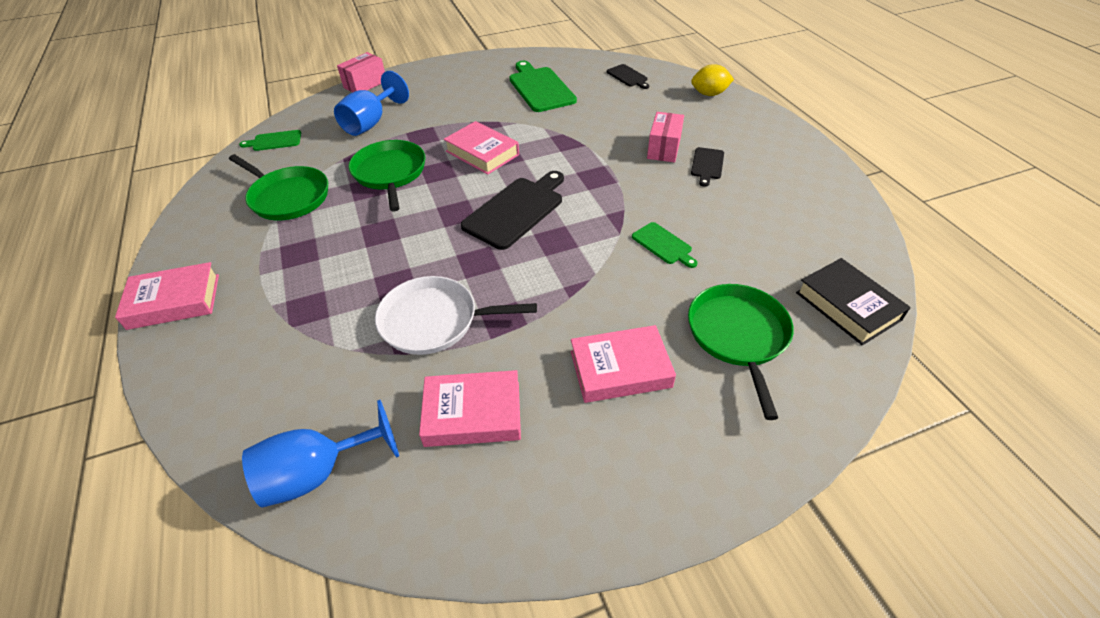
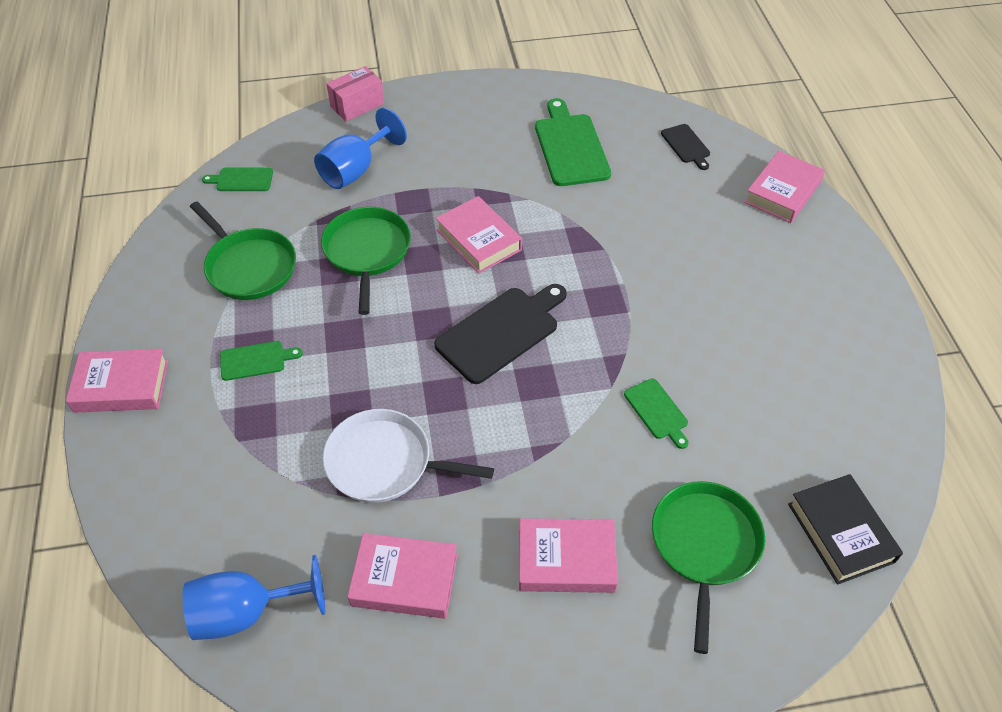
camera: 10 degrees right, 5 degrees up
(302, 262) = (255, 360): none -> green cutting board
(664, 148) = (698, 271): pink box -> none
(707, 165) = (744, 305): black cutting board -> none
(709, 94) = (782, 192): yellow lemon -> pink book

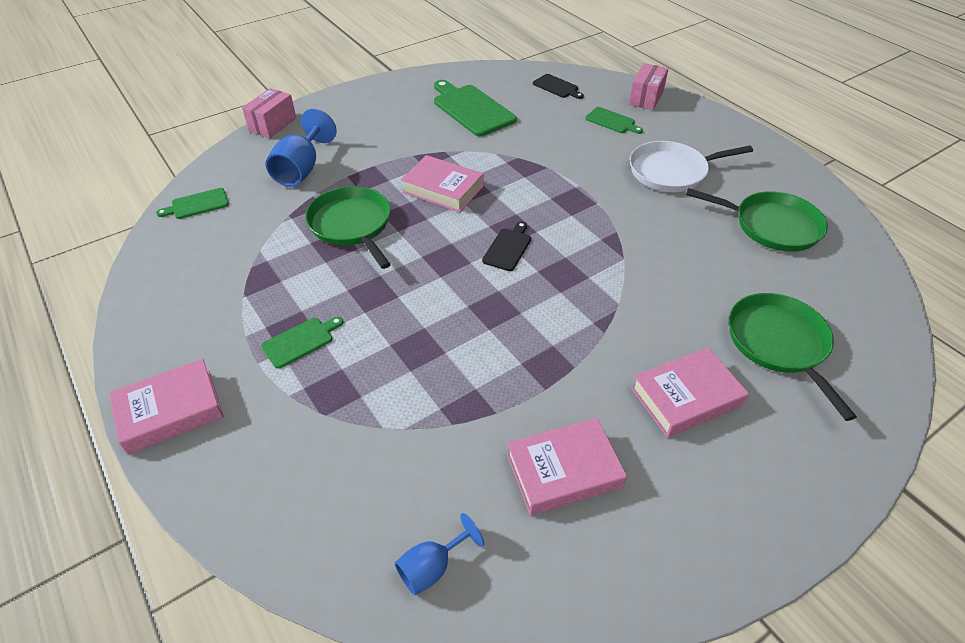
camera: 25 degrees left, 5 degrees down
(246, 612) = (432, 567): blue goblet -> blue goblet, size x0.59
(249, 266) = (246, 268): green pan -> green pan (771, 226)
(385, 462) = (478, 381): white pan -> white pan (671, 171)
(500, 332) = (508, 248): black cutting board -> black cutting board, size x0.53
(657, 411) = (670, 263): green cutting board -> green cutting board (612, 121)
(782, 192) = (646, 98): pink book -> pink box
(840, 533) = (861, 298): black book -> none

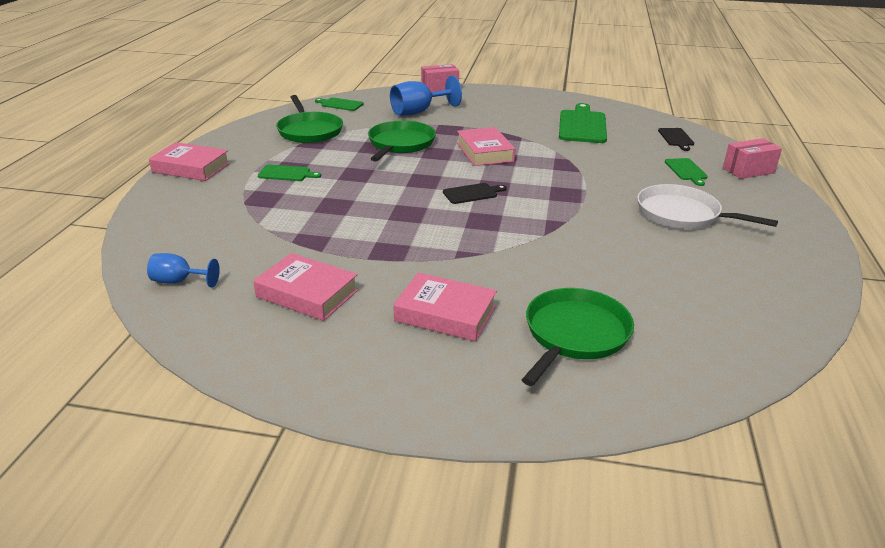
camera: 45 degrees right, 15 degrees down
(771, 226) = (714, 280): green pan -> green pan (309, 131)

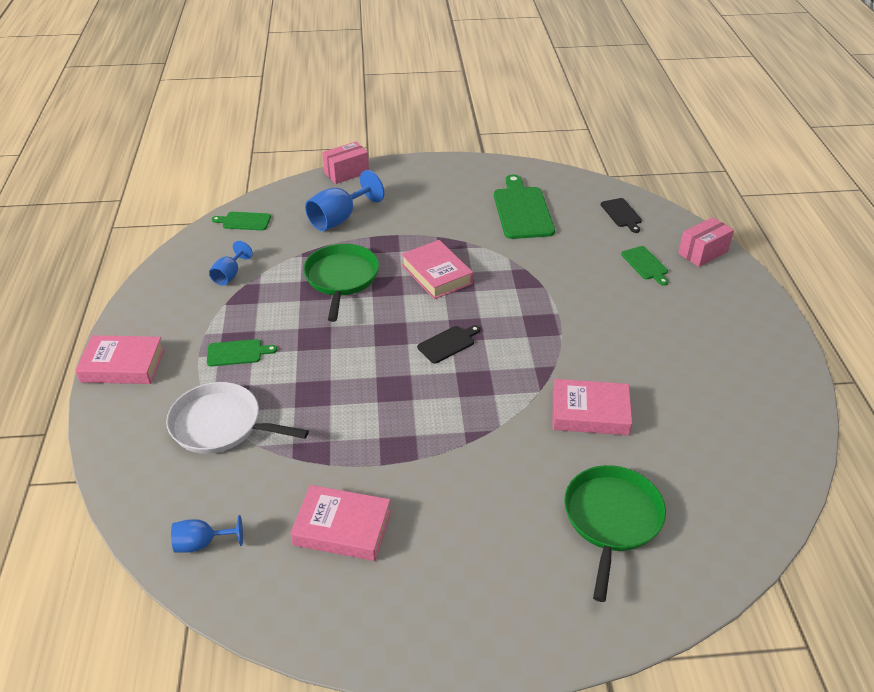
camera: 15 degrees left, 10 degrees up
(309, 131) = (229, 275): green pan -> blue goblet
(445, 313) = (486, 522): pink book -> pink book (590, 412)
(682, 214) = (659, 332): white pan -> white pan (221, 425)

